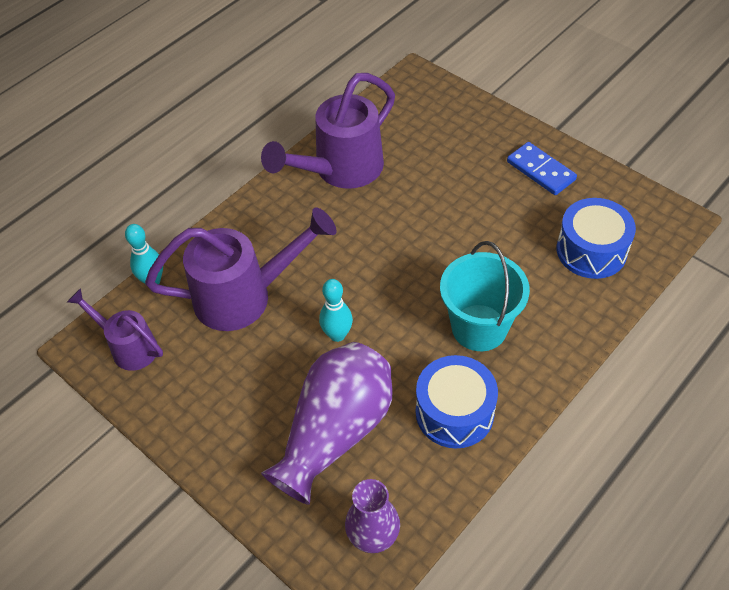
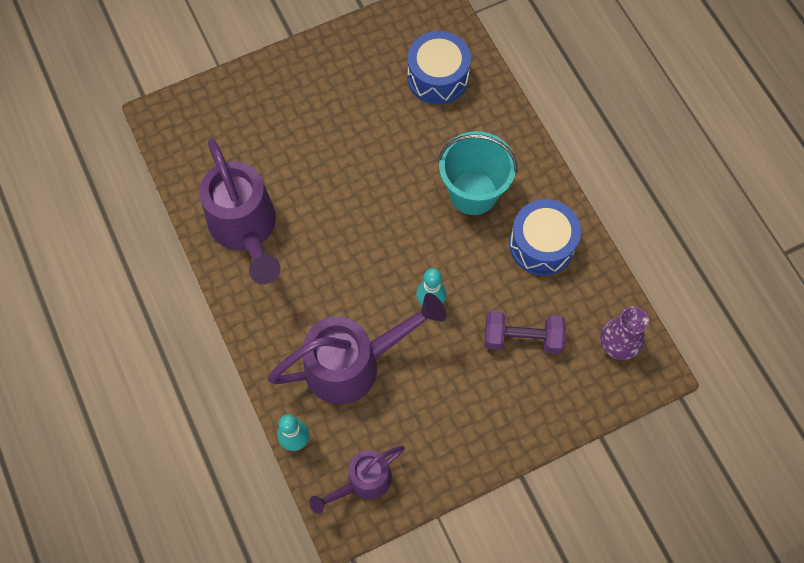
camera: 70 degrees left, 15 degrees up
(244, 296) = (353, 364): purple watering can -> purple watering can turned 60 degrees clockwise
(335, 432) = (522, 338): purple vase -> purple dumbbell
(540, 171) = (335, 71): blue domino -> none

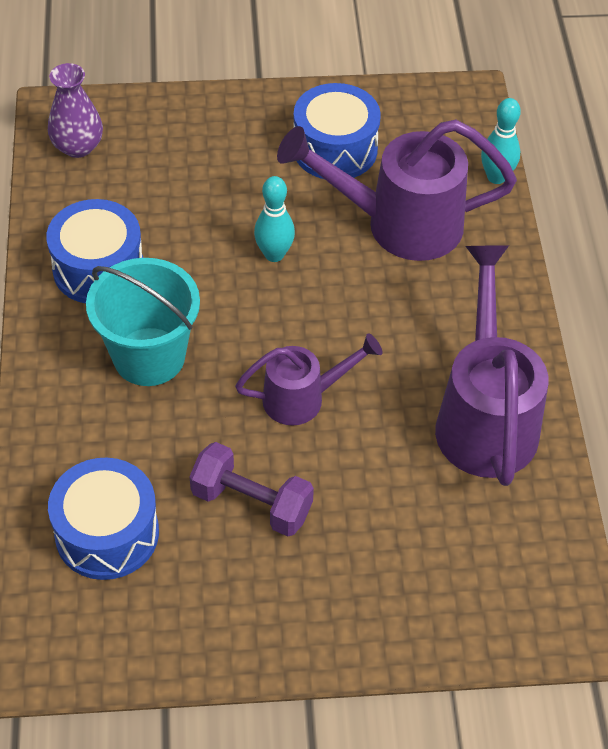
camera: 160 degrees left, 15 degrees down
(363, 482) = (434, 121): purple watering can -> purple watering can (303, 398)
(428, 419) = (335, 149): none -> blue drum
(522, 338) = (184, 185): purple dumbbell -> purple dumbbell (251, 503)

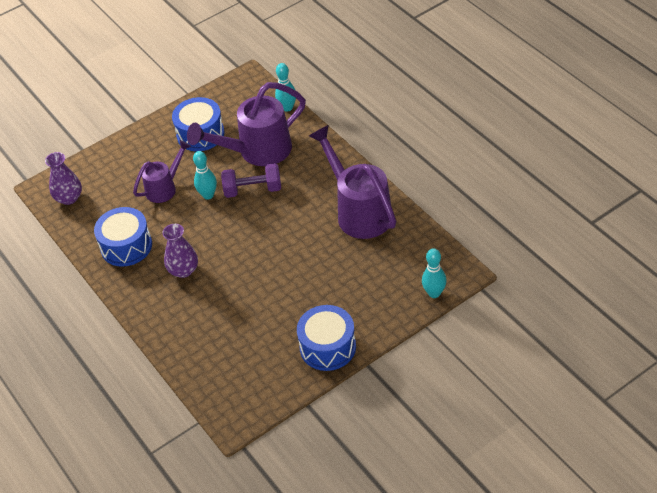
camera: 25 degrees left, 5 degrees down
(107, 533) = (225, 352): blue drum -> blue drum (328, 347)
(149, 357) = (183, 270): turquoise bucket -> purple vase
(251, 503) = (282, 303): purple dumbbell -> purple dumbbell (253, 190)
(303, 398) = (271, 248): purple watering can -> purple watering can (164, 188)
(506, 639) = (434, 293): none -> turquoise bowling pin

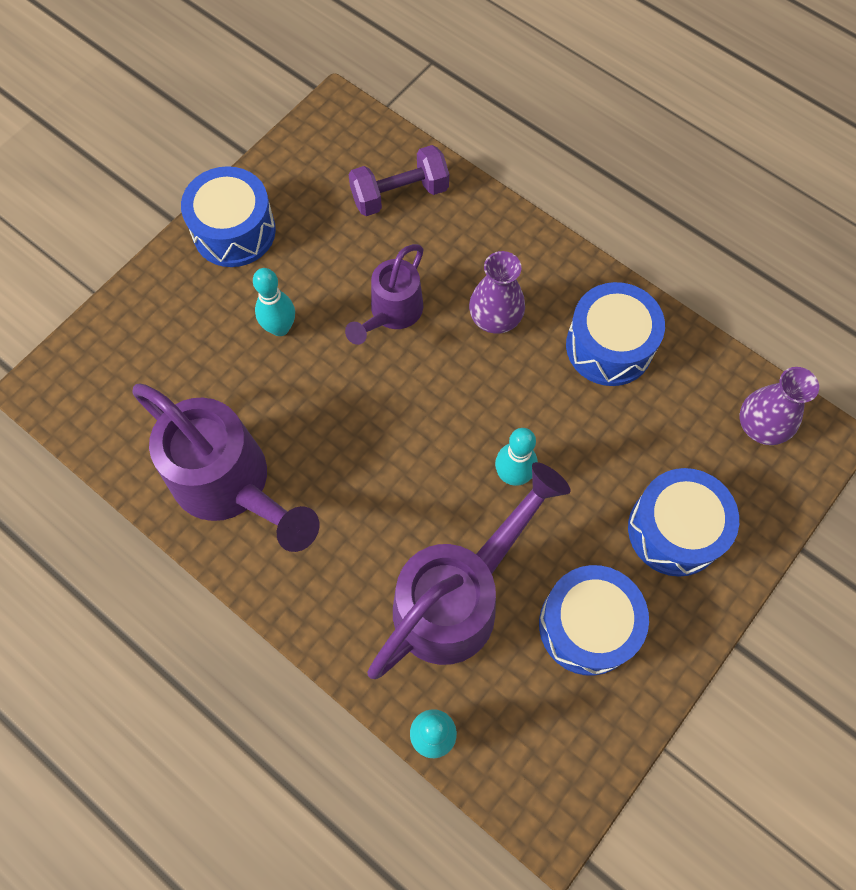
camera: 160 degrees right, 20 degrees up
(139, 162) = (674, 530): none -> blue drum
(164, 188) = (599, 478): purple watering can -> purple watering can (392, 313)
(253, 190) = (435, 501): purple dumbbell -> purple dumbbell (399, 194)
(434, 293) = (85, 345): turquoise bowling pin -> turquoise bowling pin (280, 328)

